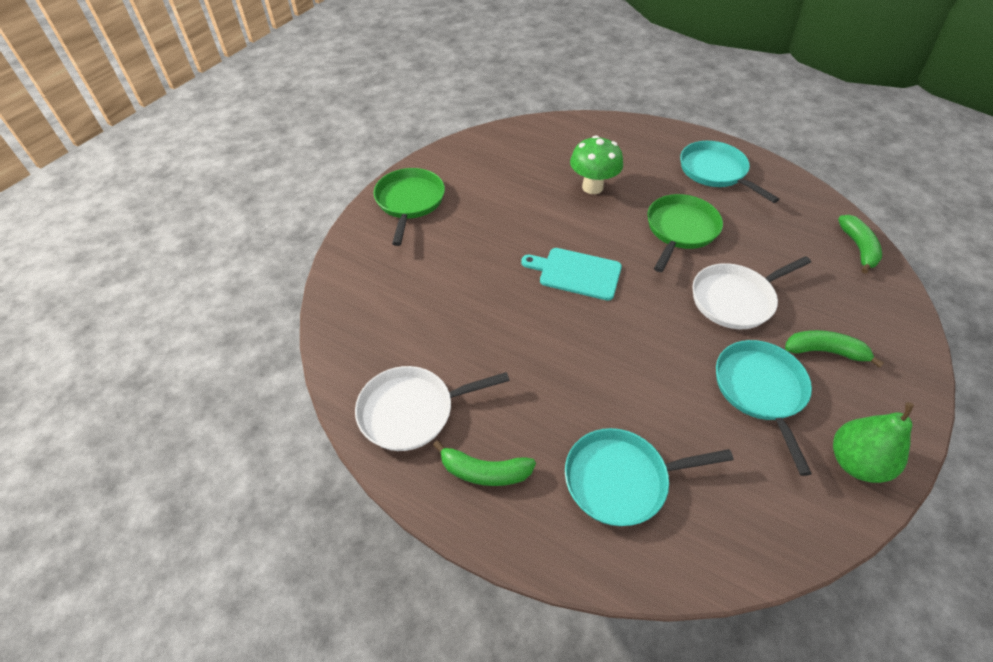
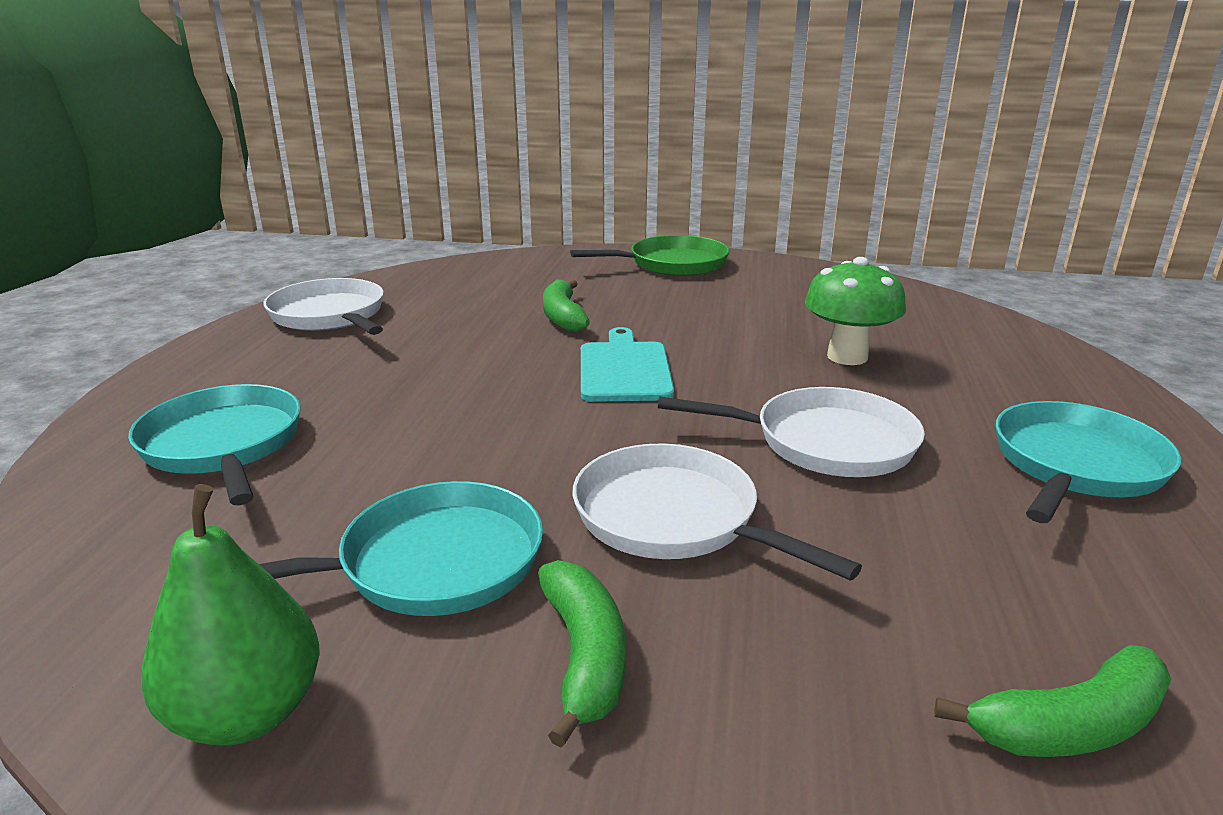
camera: 70 degrees right, 25 degrees down
(484, 471) = (243, 361): green banana -> green banana (563, 317)
(680, 230) = (825, 442): green pan -> white pan

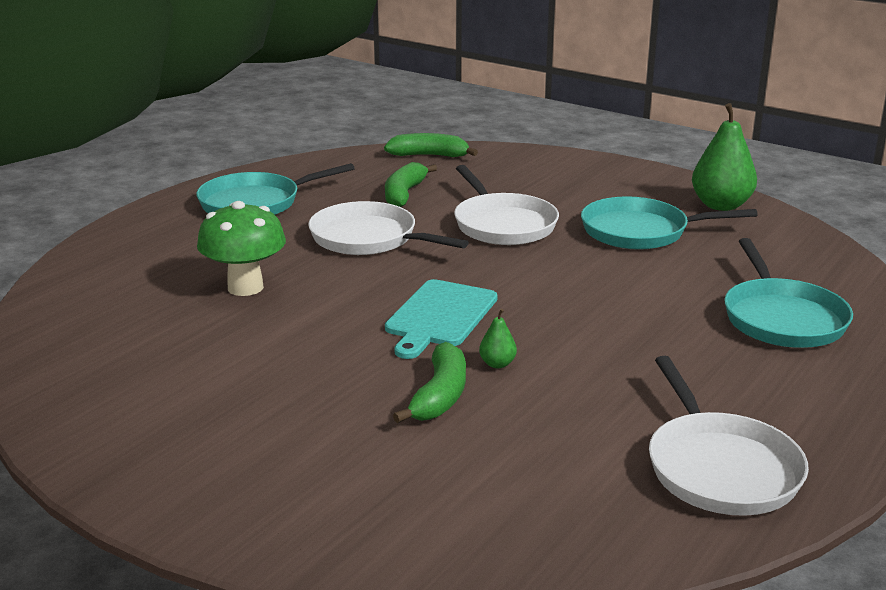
camera: 155 degrees left, 0 degrees up
(534, 343) = (497, 364): none -> green pear
(584, 656) = (583, 195): green banana -> green banana (404, 194)
(672, 264) = (197, 471): green pan -> none

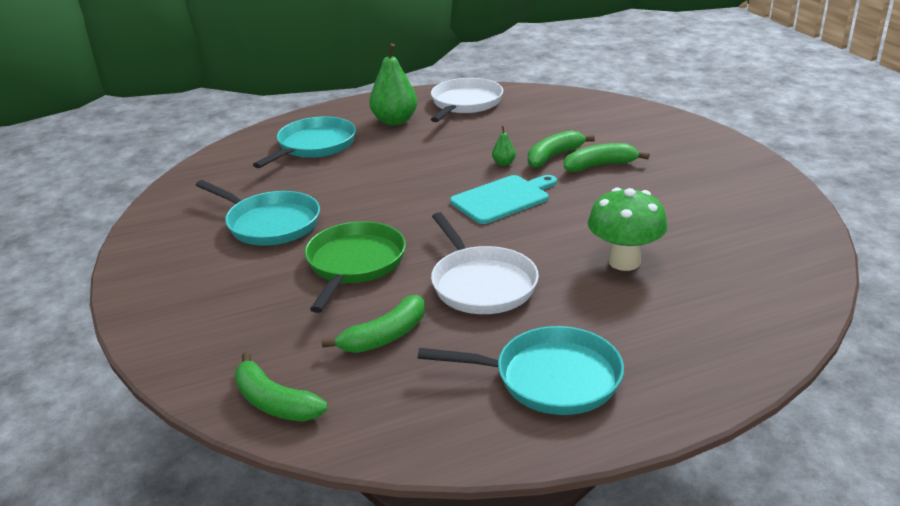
camera: 145 degrees left, 5 degrees up
(358, 398) = (599, 166): none -> green banana
(502, 224) = (354, 264): white pan -> green pan
(721, 205) = (166, 229): green pear -> green pear (394, 121)

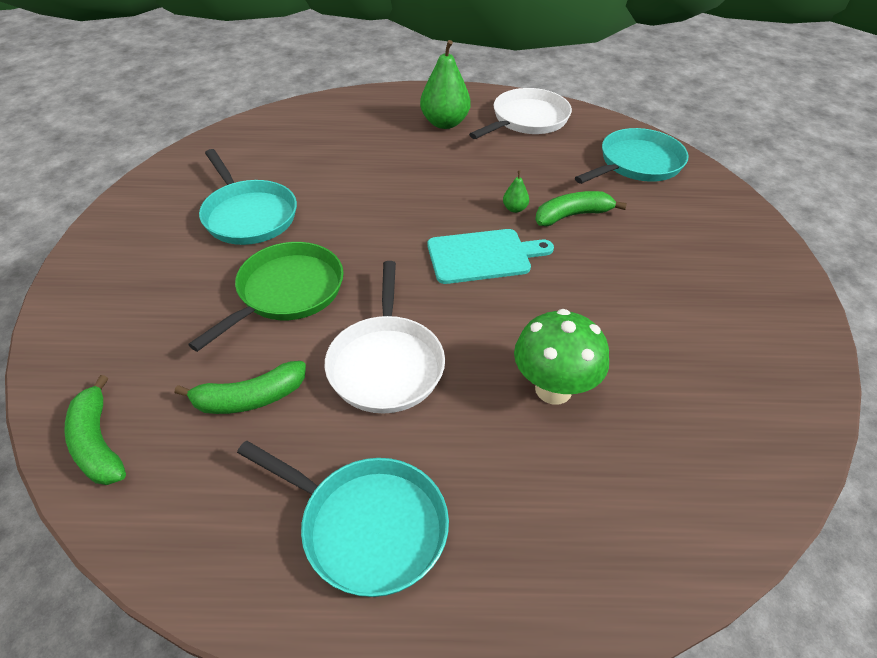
camera: 20 degrees right, 15 degrees up
(314, 146) = (351, 132): turquoise pan -> turquoise pan (637, 163)
(599, 166) = (613, 243): green banana -> none

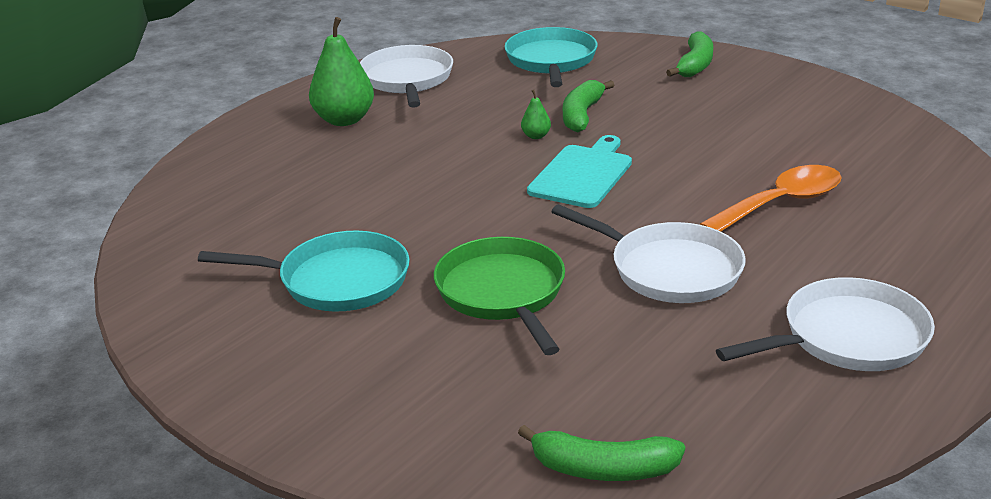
camera: 50 degrees left, 15 degrees down
(250, 398) = (635, 357): green banana -> green banana (695, 65)
(367, 526) = (847, 337): turquoise pan -> white pan
(553, 389) = (781, 203): green mushroom -> orange spoon

